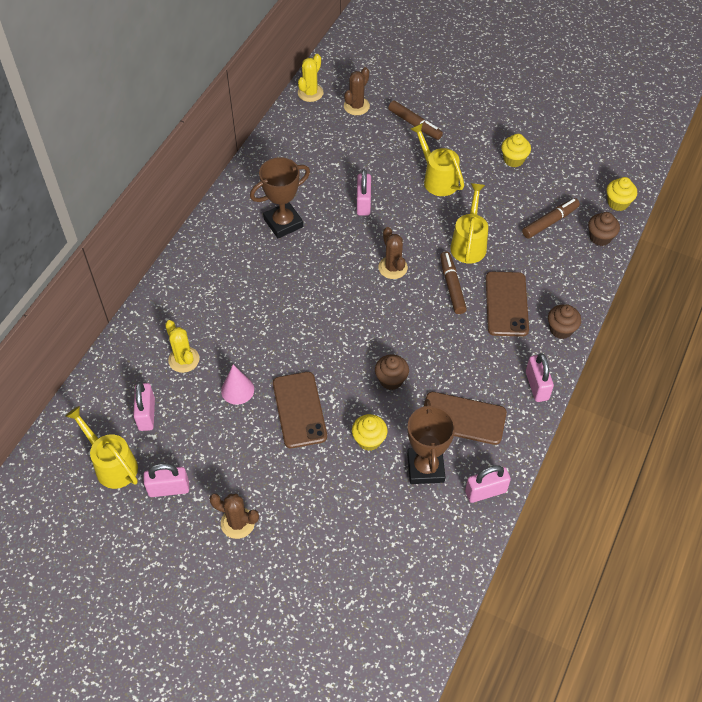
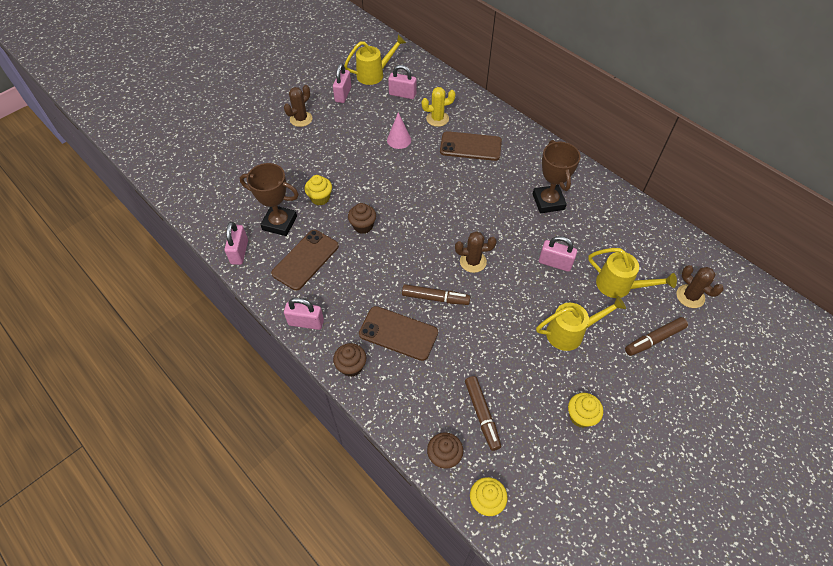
camera: 110 degrees right, 0 degrees up
(299, 410) = (365, 167): brown phone -> brown phone (470, 146)
(310, 93) = (715, 263): yellow cactus -> none
(469, 244) = (479, 329): yellow watering can -> yellow watering can (619, 286)

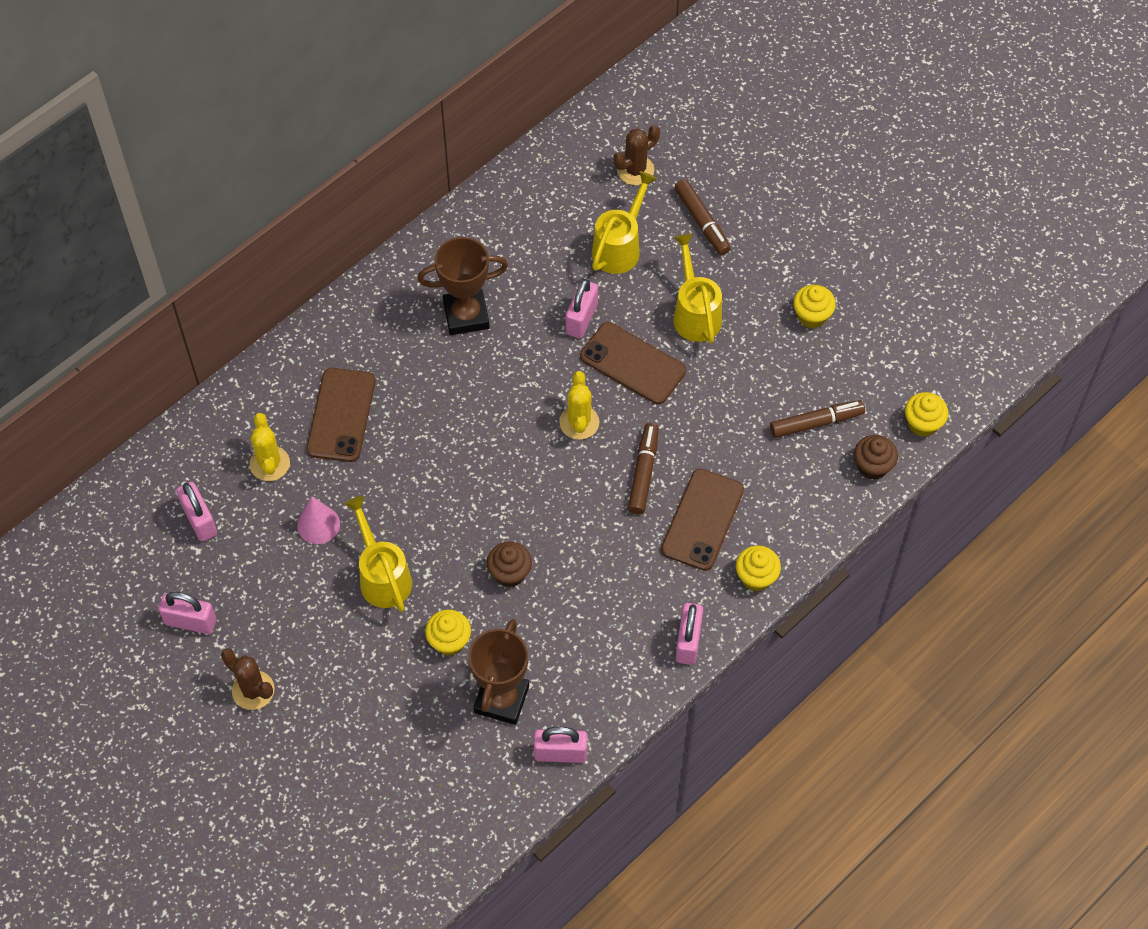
camera: 90 degrees left, 5 degrees up
(305, 260) = (576, 652): brown phone -> brown phone (632, 363)
(351, 366) = (756, 577): brown cupcake -> yellow cupcake
(374, 74) = (137, 570): yellow watering can -> yellow watering can (382, 576)
(402, 94) = (199, 520): pink padlock -> pink padlock turned 45 degrees counterclockwise
(473, 261) = (579, 422): brown cactus -> yellow cactus

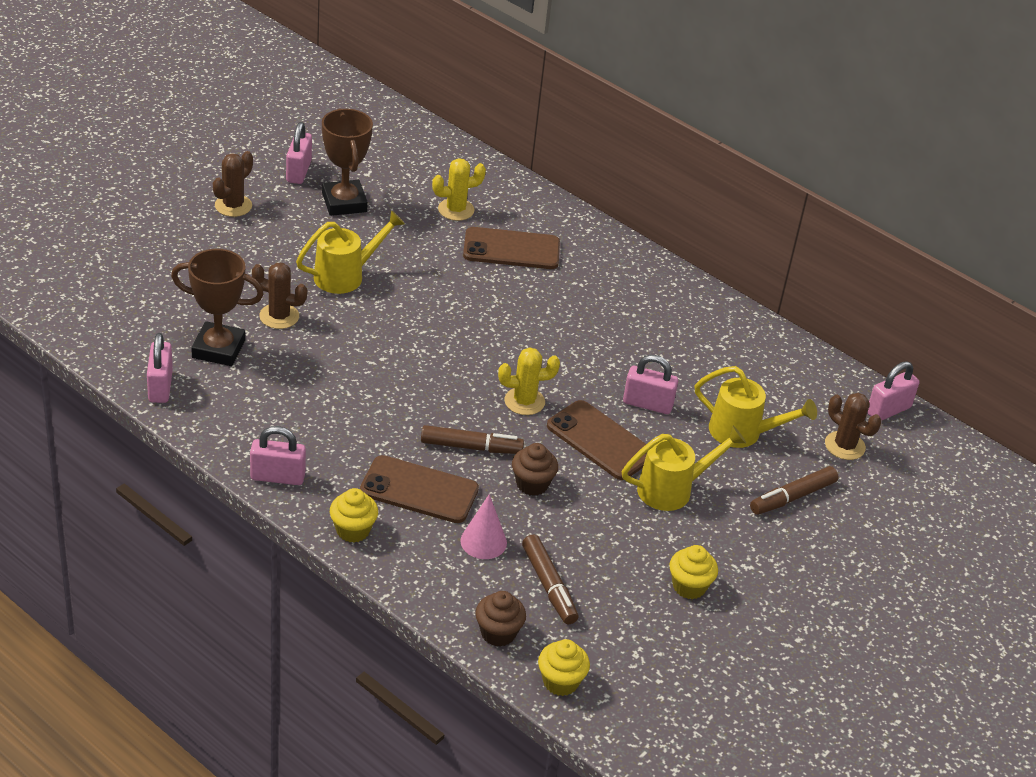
camera: 80 degrees right, 20 degrees down
(199, 520) = (396, 174): pink padlock -> pink padlock (888, 410)
(318, 524) = (396, 238): pink cone -> pink cone (483, 541)
(449, 641) = (279, 316): yellow cupcake -> brown cactus
(466, 315) = (635, 325): brown trophy -> brown trophy (344, 203)
(510, 573) = (351, 354): brown cupcake -> brown cupcake (532, 484)
(632, 363) = (600, 441): brown phone -> brown phone turned 75 degrees counterclockwise

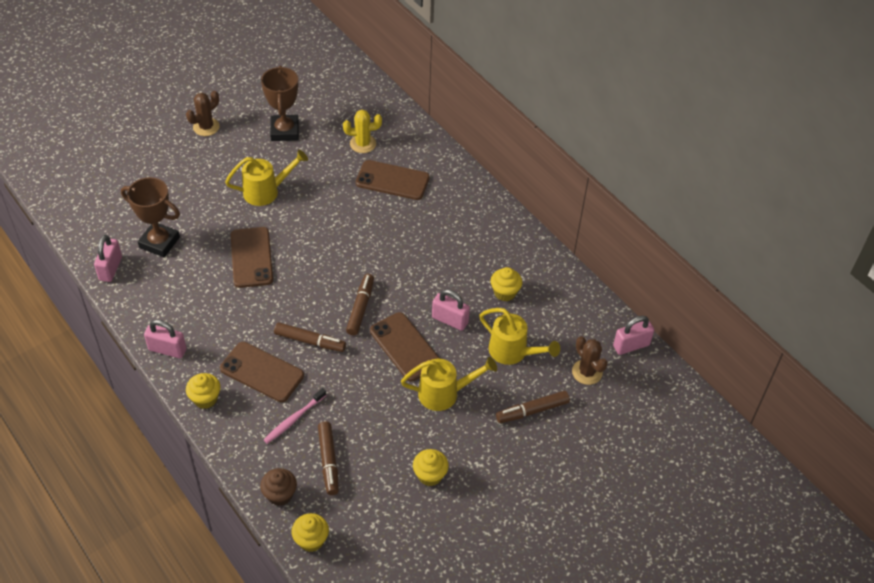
camera: 15 degrees right, 10 degrees up
(279, 316) = (209, 220): brown cactus -> none
(298, 172) = (260, 103): pink padlock -> none
(354, 355) = (251, 257): none -> brown phone
(483, 541) = (293, 419): pink cone -> pink toothbrush
(524, 401) = (360, 308): yellow cactus -> brown marker
(532, 484) = (343, 377): brown cupcake -> none
(706, 366) = (505, 293): none -> yellow cupcake

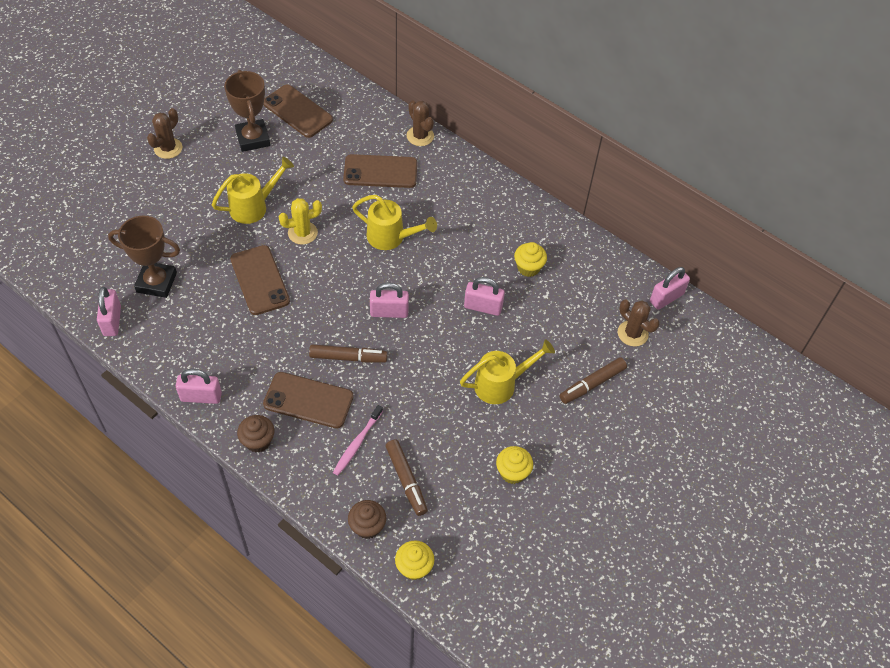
camera: 15 degrees left, 5 degrees up
(205, 399) = (258, 441): yellow cupcake -> brown cupcake
(360, 308) = (389, 312): brown marker -> pink padlock
(363, 144) = (338, 138): yellow cactus -> yellow cactus (302, 233)
(405, 347) = (446, 344): brown phone -> brown phone (297, 111)
(440, 154) = (420, 136): none -> brown cactus
(513, 352) = (555, 328): yellow watering can -> yellow watering can (391, 237)

